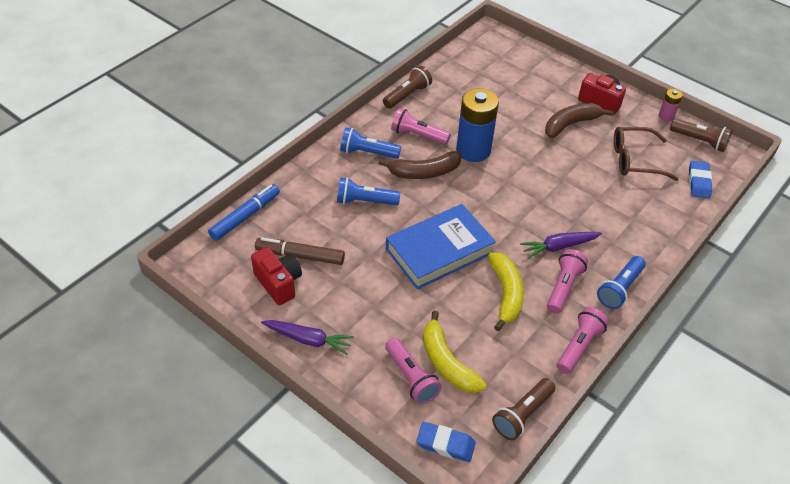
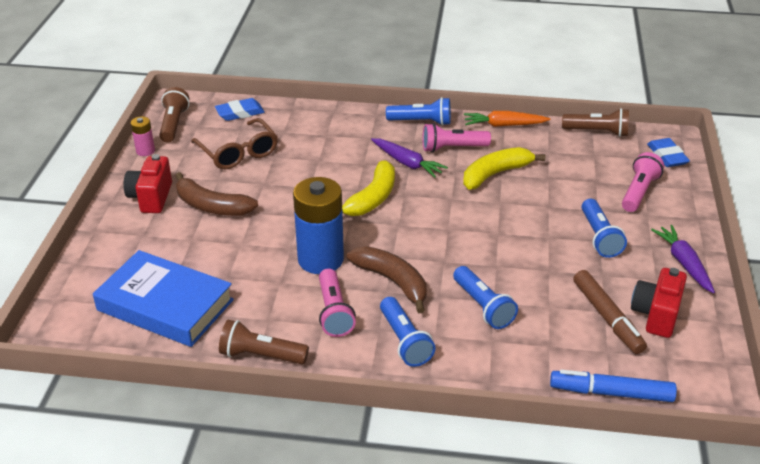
camera: 120 degrees left, 10 degrees down
(378, 308) = (599, 237): none -> blue flashlight
(439, 251) = (491, 228): blue book -> blue book (165, 305)
(447, 362) = (601, 180): yellow banana -> yellow banana (372, 198)
(579, 346) = (504, 125): pink flashlight -> orange carrot

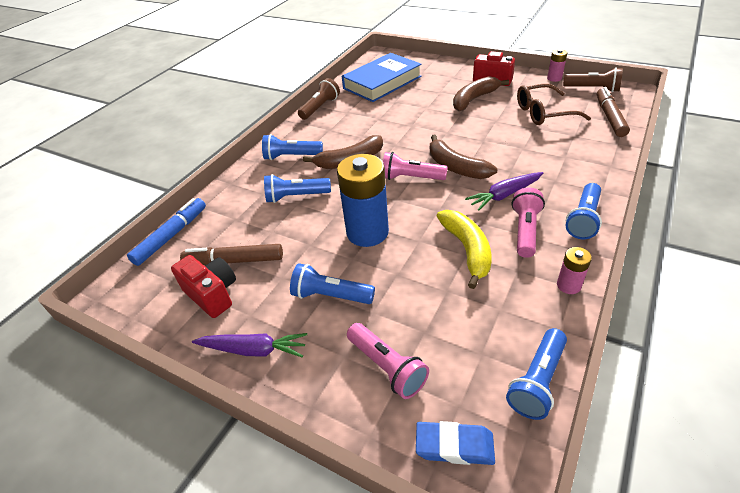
camera: 115 degrees right, 5 degrees up
(240, 113) = (609, 117): blue eraser -> brown marker
(320, 259) = (392, 135): blue battery -> blue battery (367, 232)
(334, 312) = (336, 134): pink flashlight -> pink flashlight (410, 178)
(372, 198) = (456, 167): yellow banana -> brown banana
(504, 125) = (568, 285): orange carrot -> pink battery
(597, 132) = (537, 381): brown flashlight -> blue flashlight

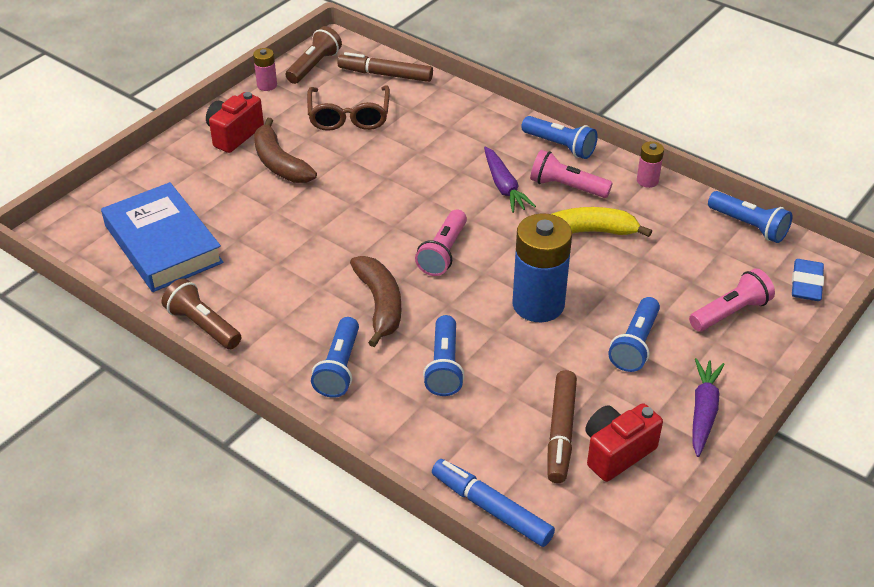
camera: 85 degrees left, 0 degrees up
(456, 167) = (435, 211): brown banana -> none

